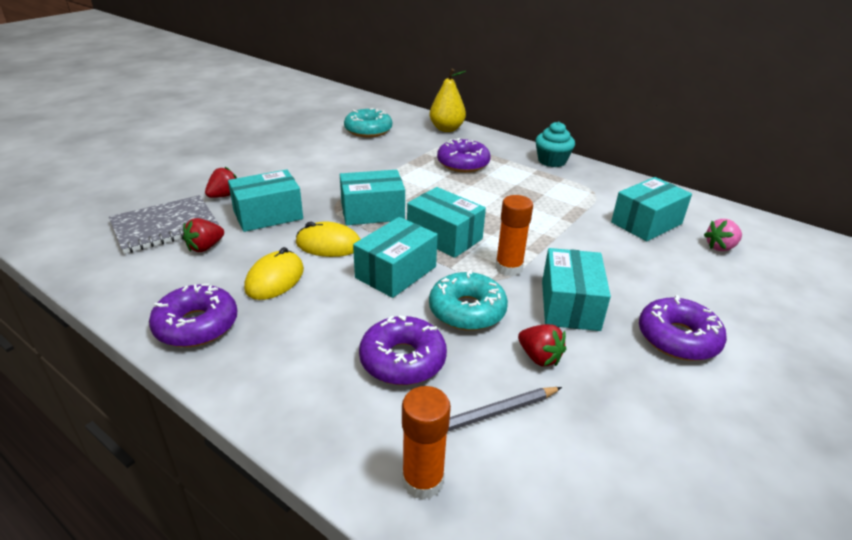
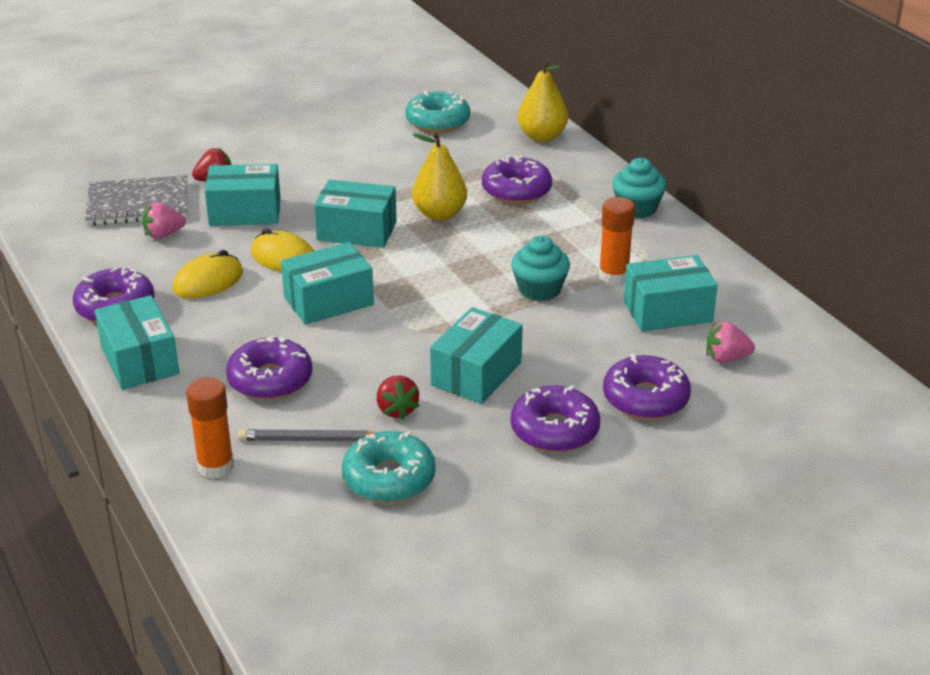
camera: 25 degrees right, 0 degrees up
(205, 247) = (163, 234): red strawberry -> pink strawberry
(424, 188) = (439, 214): none -> yellow pear
(444, 237) = (411, 275): turquoise box -> turquoise box (140, 360)
(467, 310) = (367, 353): turquoise donut -> turquoise donut (389, 478)
(508, 268) = (449, 323): orange glue stick -> orange glue stick (613, 276)
(547, 227) = (539, 289): none -> turquoise cupcake
(708, 292) = (645, 398): none -> purple donut

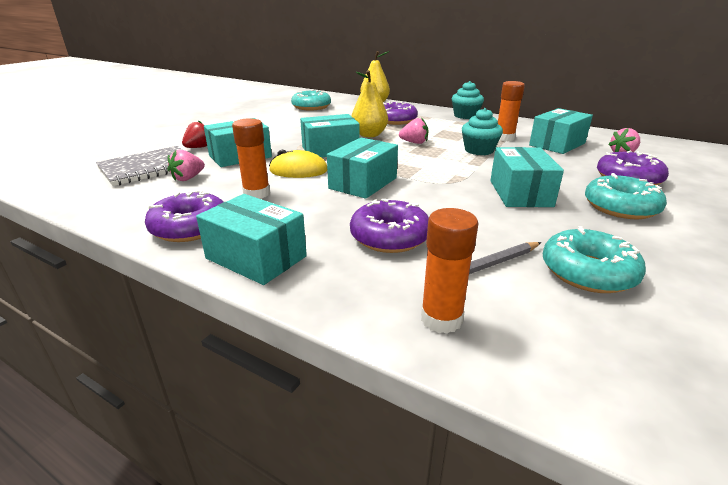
camera: 30 degrees left, 5 degrees down
(208, 281) = (256, 194): yellow mouse -> orange glue stick
(396, 410) = (510, 227): red strawberry -> none
(477, 248) = (414, 143): none -> pink strawberry
(554, 430) = (620, 207): purple donut -> turquoise donut

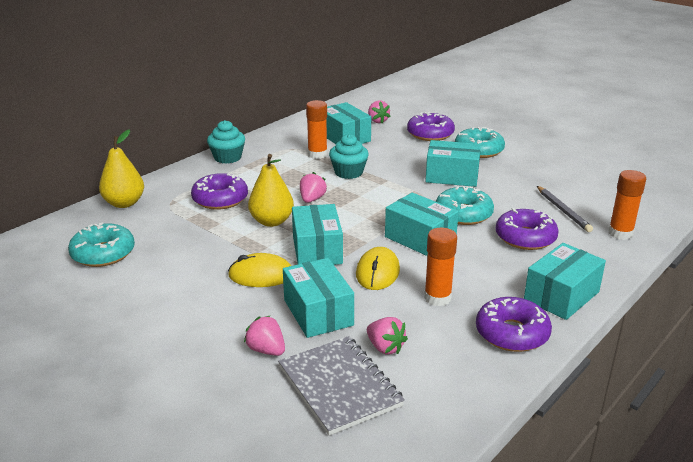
camera: 80 degrees left, 0 degrees up
(199, 147) = (266, 350): red strawberry -> pink strawberry
(290, 139) = (261, 275): none -> yellow mouse
(588, 272) = (564, 182): turquoise donut -> turquoise donut (463, 214)

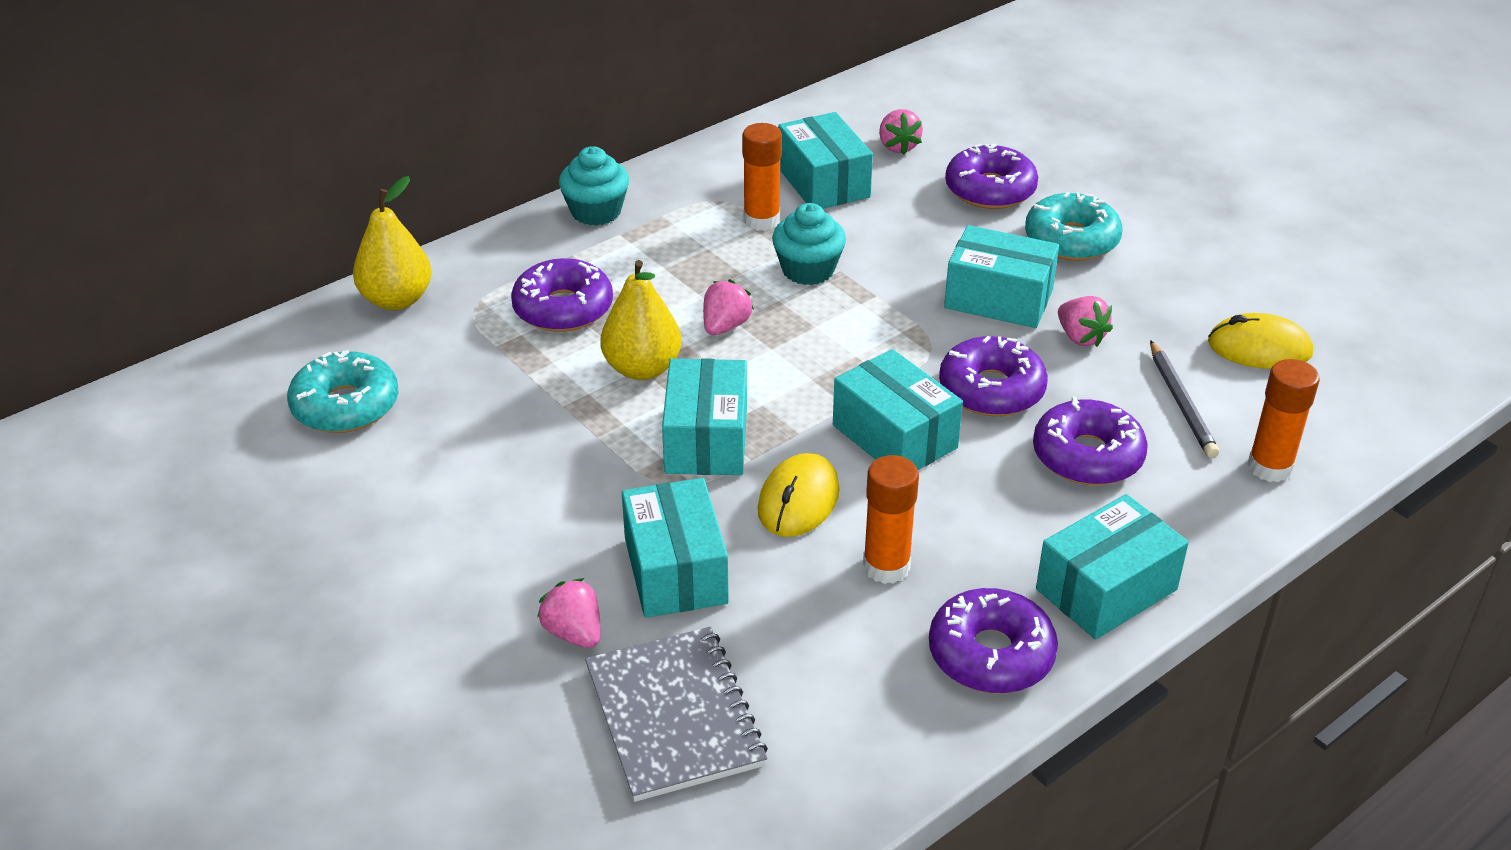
camera: 10 degrees right, 10 degrees up
(261, 275) = (598, 482): yellow mouse -> yellow mouse (1259, 348)
(385, 347) = (768, 653): pink strawberry -> pink strawberry (1080, 337)
(463, 214) = (991, 390): turquoise donut -> purple donut

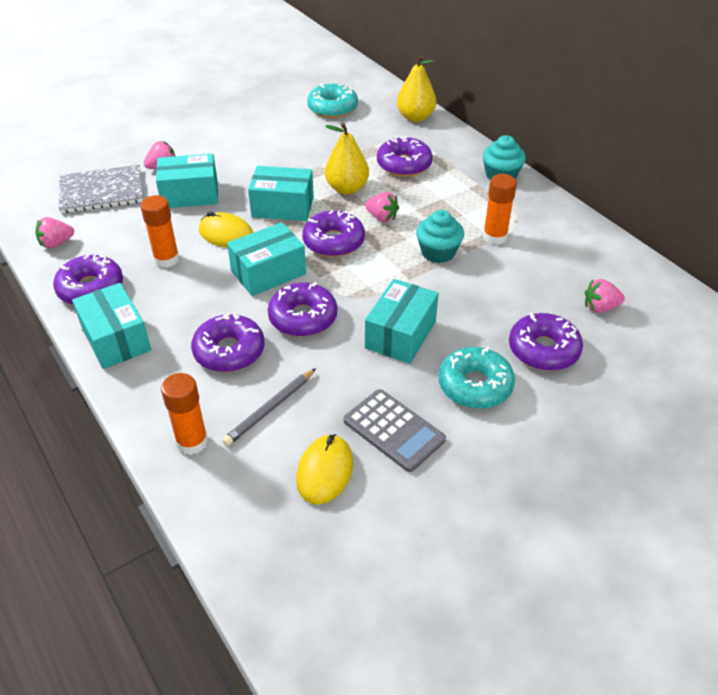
camera: 95 degrees right, 5 degrees up
(799, 373) = (333, 242): none -> purple donut
(823, 182) = (544, 266): turquoise box -> none
(1080, 337) = (352, 369): pink strawberry -> pink strawberry (56, 243)
(1171, 299) = (393, 430): none -> grey calculator
(1181, 403) = (270, 409): grey pencil -> grey pencil turned 45 degrees counterclockwise

